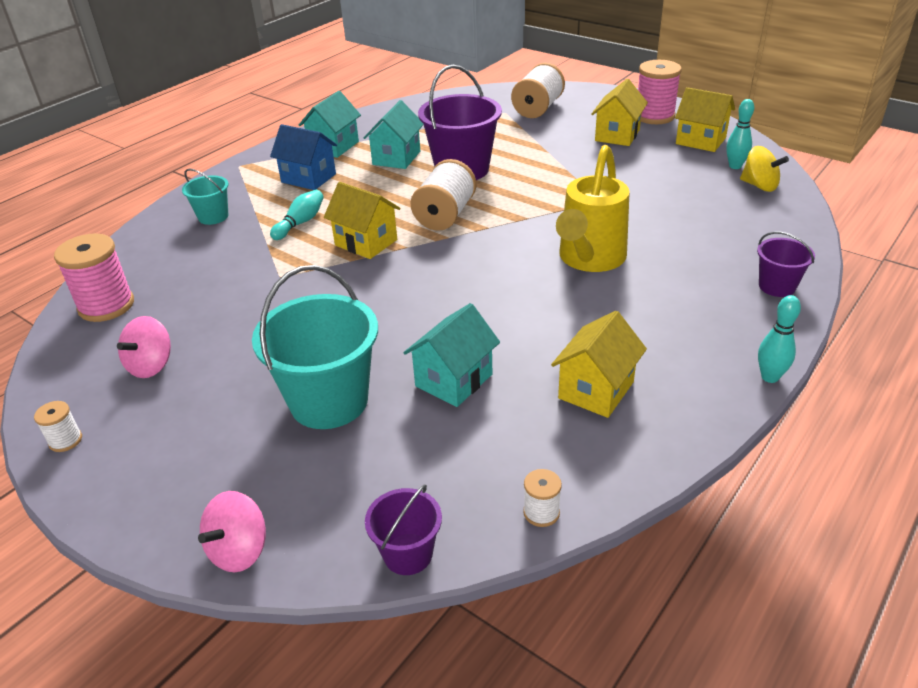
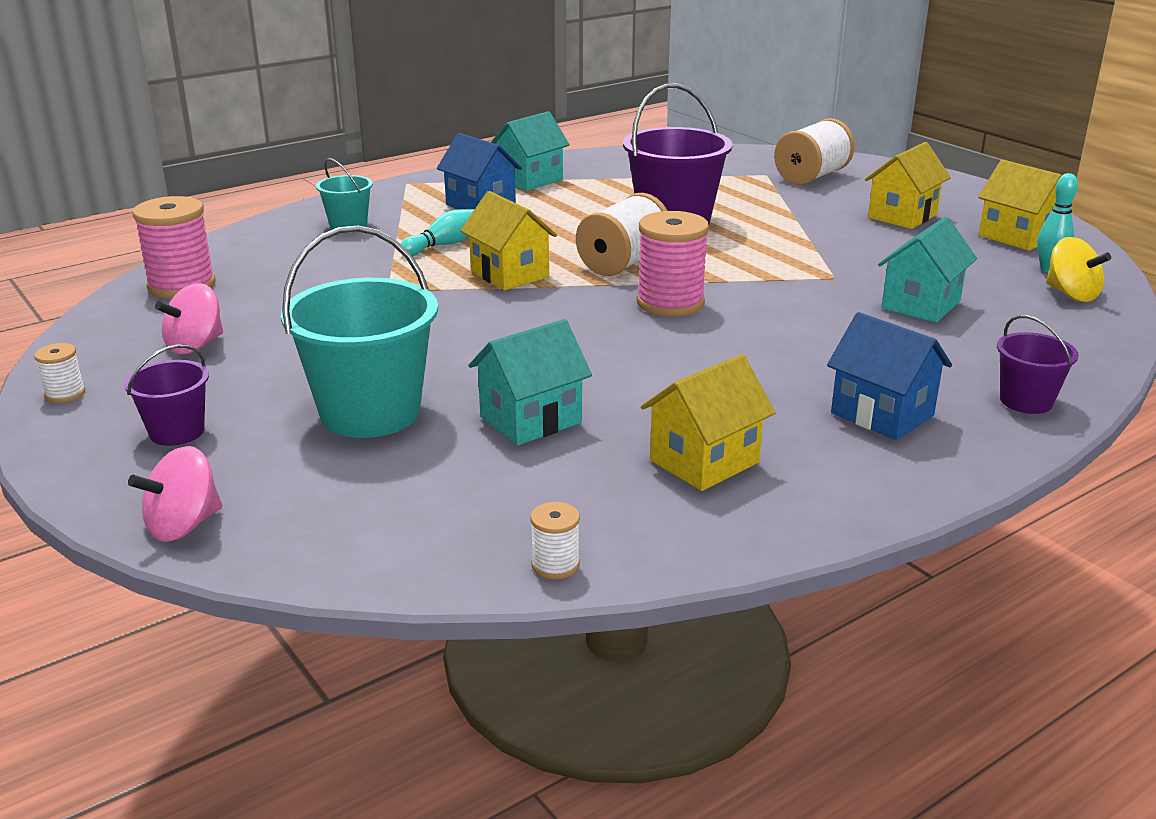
camera: 15 degrees right, 10 degrees down
(396, 158) = (599, 200): turquoise house -> turquoise house (920, 305)
(408, 554) = (369, 569): purple bucket -> purple bucket (177, 432)
(589, 259) = (781, 333): yellow watering can -> none
(654, 116) = (967, 204): pink spool -> pink spool (670, 303)
(692, 319) = (882, 414): none -> blue house
(770, 377) = (952, 491): turquoise bowling pin -> none

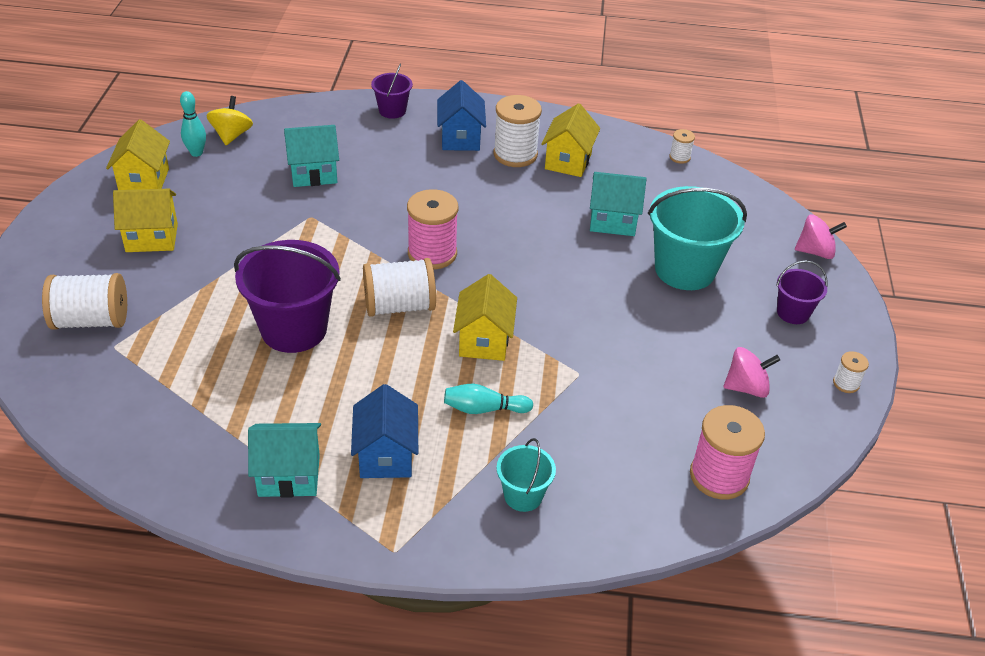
camera: 140 degrees left, 15 degrees up
(704, 462) = (568, 161): yellow house -> yellow house turned 75 degrees counterclockwise
(782, 432) = (515, 154): none -> white spool

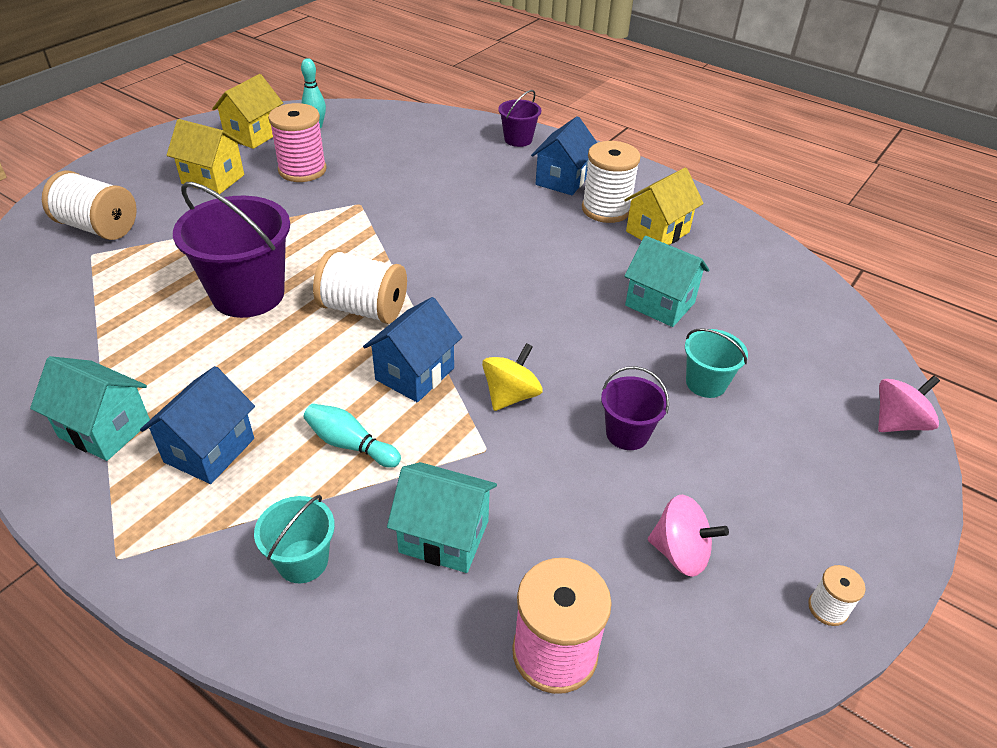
camera: 30 degrees right, 0 degrees up
(231, 135) = (358, 121): yellow spinning top -> yellow spinning top (511, 395)
(314, 173) = (397, 170): turquoise house -> turquoise house (444, 536)
(432, 253) = (440, 272): pink spool -> pink spool (302, 170)
(484, 340) = (415, 374): yellow house -> blue house
(679, 157) = (791, 265): white spool -> none
(684, 270) = (706, 383): turquoise bucket -> turquoise bucket, size x0.52
(793, 313) = (813, 485): purple bucket -> purple bucket (627, 434)
(815, 251) = (897, 422): pink spinning top -> pink spinning top turned 60 degrees counterclockwise

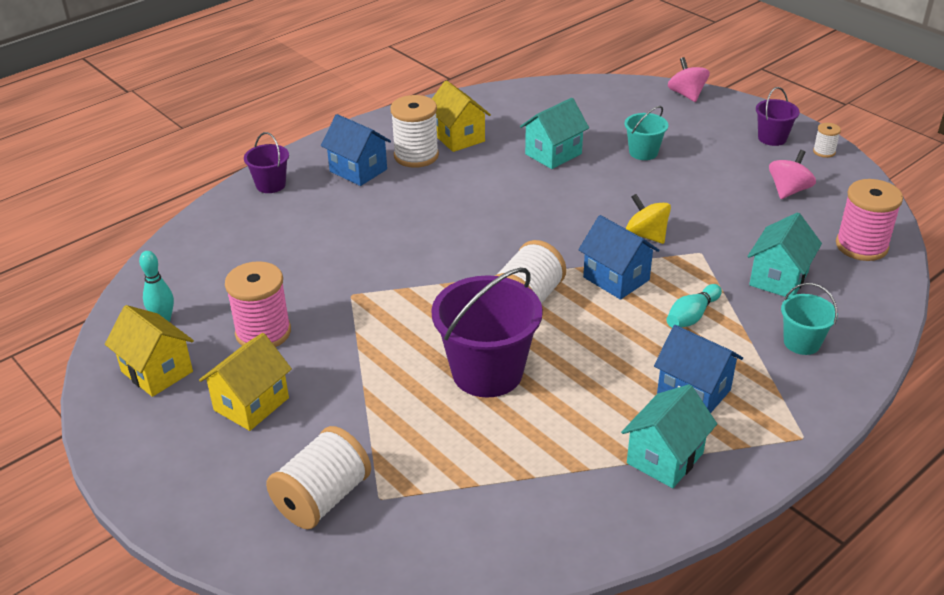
camera: 75 degrees left, 5 degrees down
(627, 434) = (689, 192): purple bucket -> purple bucket (772, 138)

